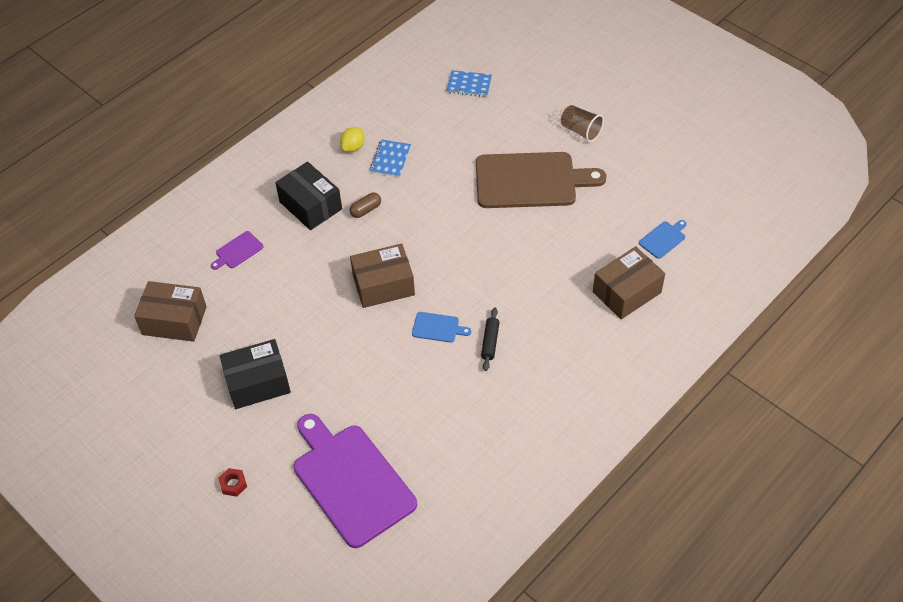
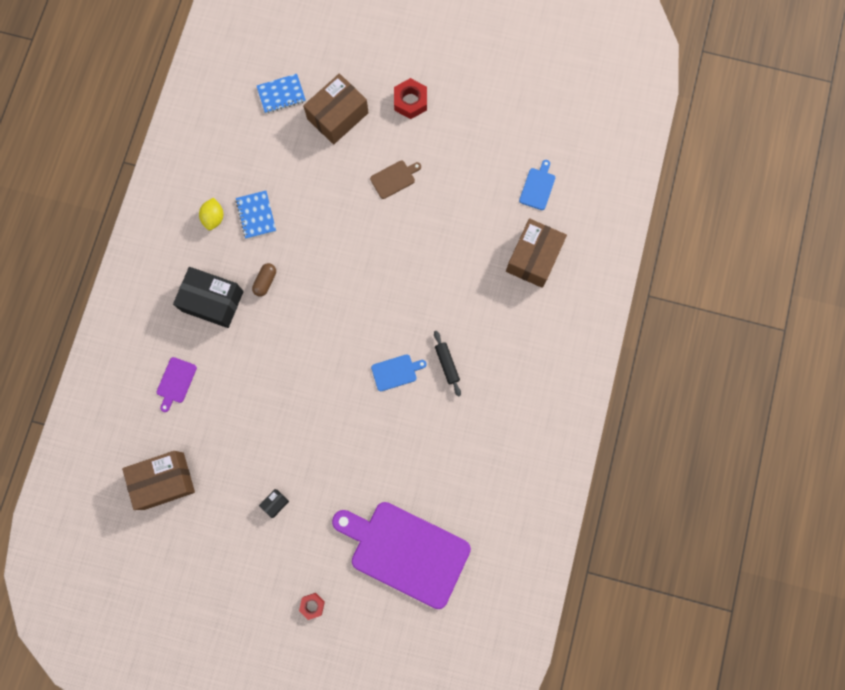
camera: 30 degrees left, 25 degrees up
(258, 383) = (275, 503): black box -> black box, size x0.42
(383, 285) = (326, 352): brown box -> brown box (338, 116)
(530, 180) = (394, 178): brown cutting board -> brown cutting board, size x0.41
(580, 131) = (410, 101): brown cup -> red nut

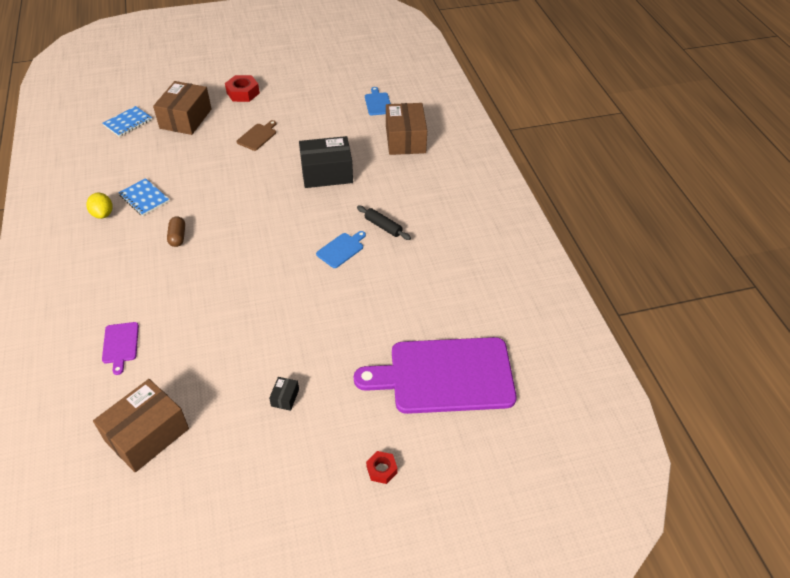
camera: 30 degrees left, 30 degrees down
(212, 301) = (130, 269): black box -> black box (327, 173)

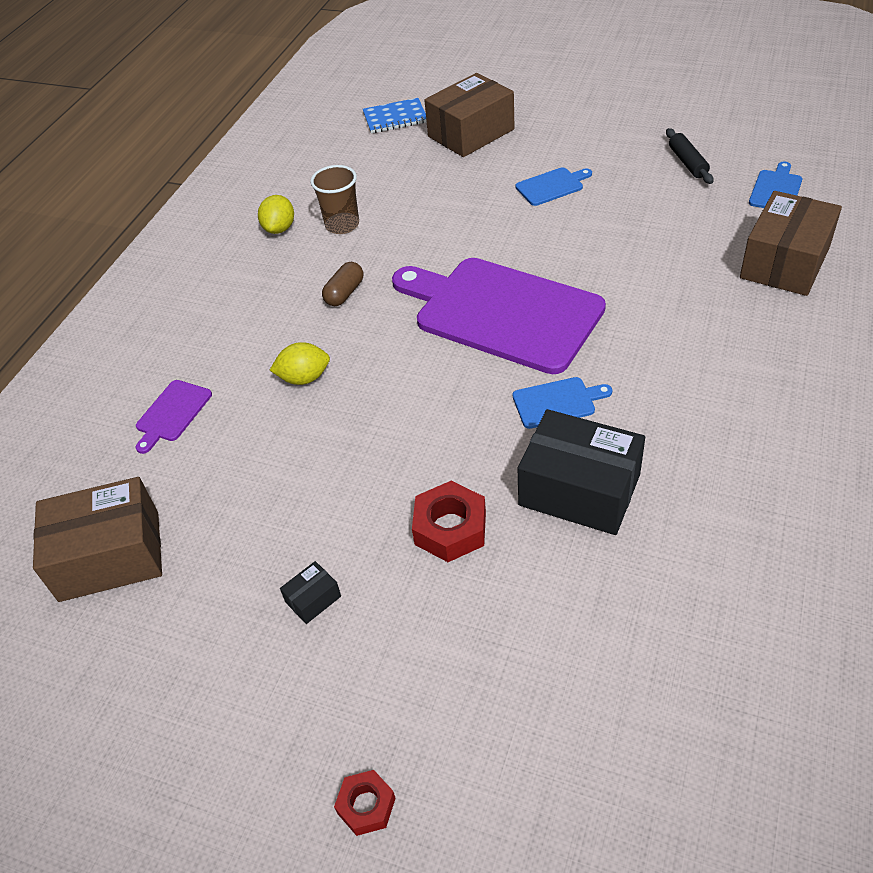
camera: 40 degrees right, 0 degrees up
(144, 198) = (342, 225): blue notebook -> brown cup
(190, 292) = (304, 378): none -> yellow lemon
(243, 93) = (574, 118): red nut -> red nut (450, 528)
(257, 136) = (551, 186): brown cutting board -> blue cutting board
(327, 173) = (616, 274): black box -> black box (579, 490)
(383, 226) = (649, 392): black rolling pin -> black rolling pin (687, 163)
(445, 376) = (582, 700): purple cutting board -> purple cutting board (502, 313)

